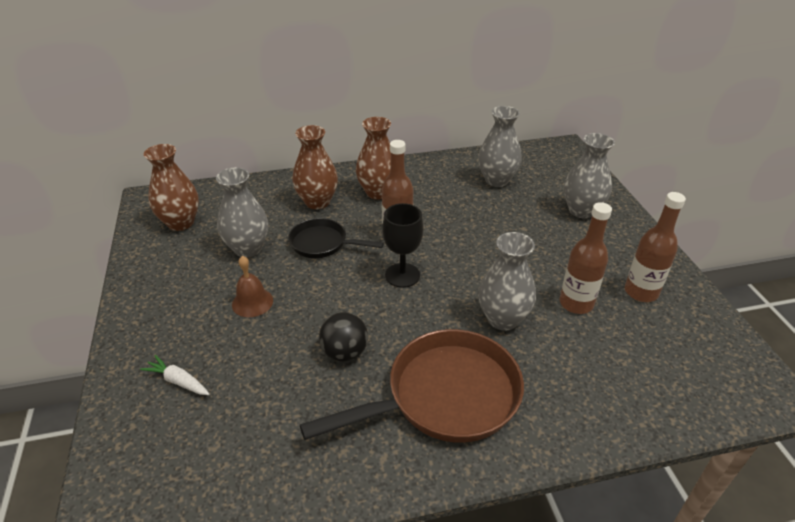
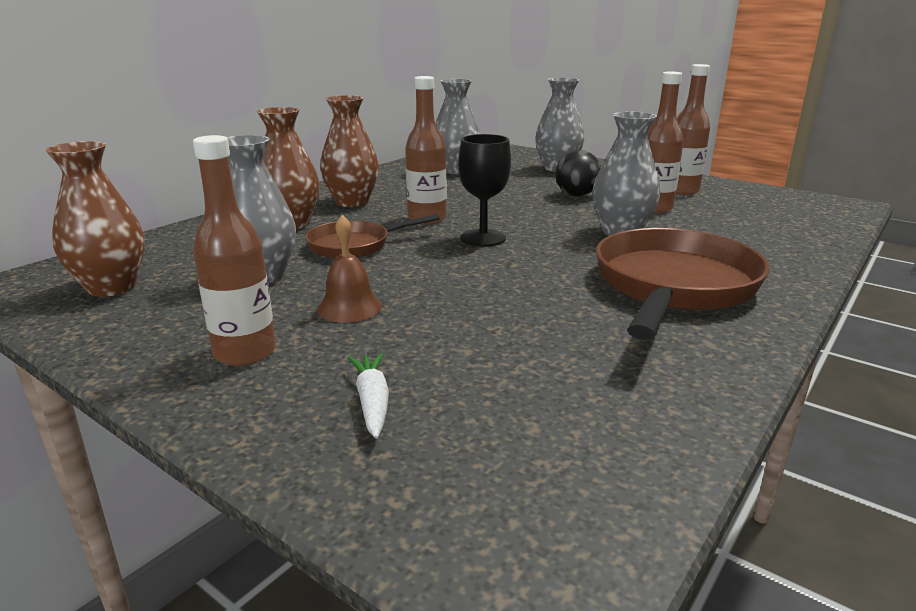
camera: 40 degrees left, 15 degrees down
(174, 310) = (245, 353): none -> brown bottle
(178, 381) = (372, 402): white carrot -> white carrot turned 90 degrees clockwise
(322, 243) = (354, 245): black pan -> brown pan
(345, 352) = (530, 299): black ball -> black ball (576, 195)

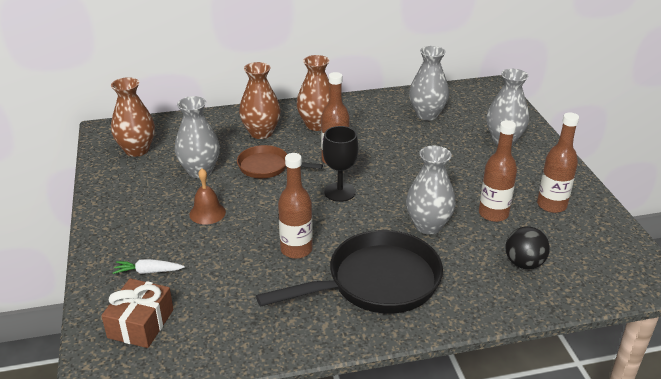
camera: 40 degrees right, 10 degrees up
(245, 353) = (139, 219): brown bottle -> brown bottle (296, 250)
(372, 402) = (148, 271): white carrot -> white carrot turned 120 degrees counterclockwise
(482, 471) = (141, 323): none -> brown gift
(576, 195) = (463, 177): black ball -> black ball (524, 263)
(673, 286) = (376, 282): brown pan -> black pan

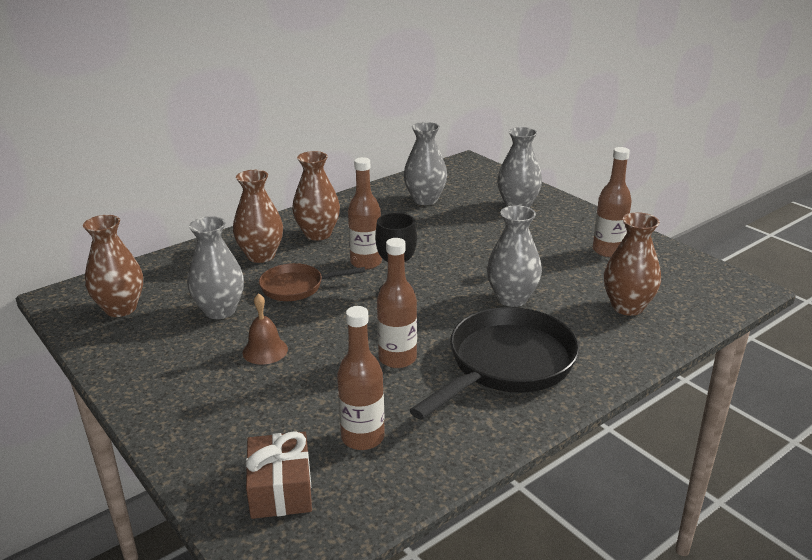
camera: 25 degrees left, 5 degrees down
(148, 271) = (244, 431): white carrot -> none
(493, 214) = (563, 272): brown bottle -> brown bottle (362, 437)
(524, 263) = (627, 307): black ball -> brown vase

